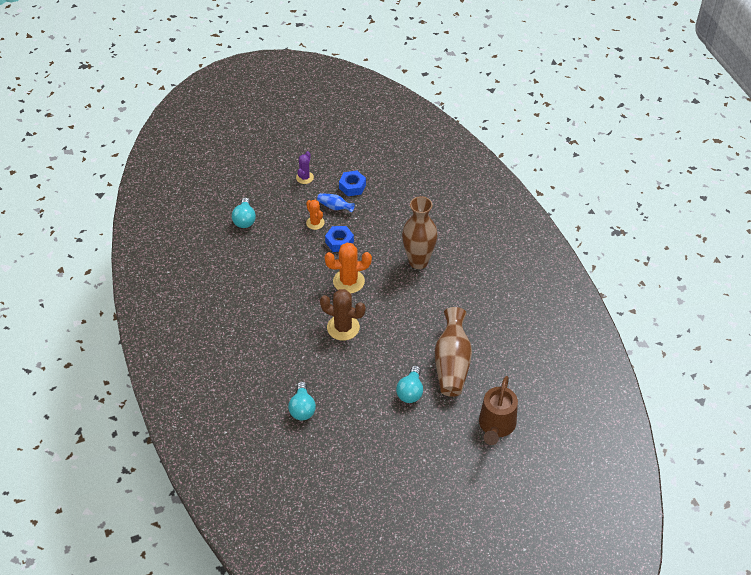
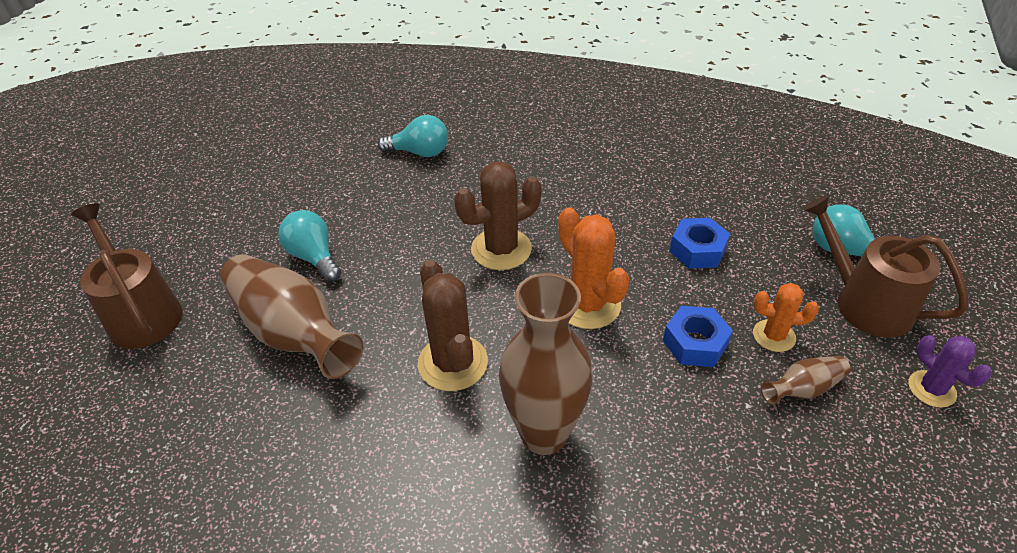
camera: 130 degrees right, 5 degrees down
(273, 205) = (864, 303): none -> brown watering can
(302, 408) = (420, 152): turquoise light bulb -> turquoise light bulb turned 150 degrees clockwise
(335, 207) = (803, 389): blue vase -> brown vase
(348, 281) = (588, 304): orange cactus -> orange cactus turned 60 degrees counterclockwise
(352, 186) = (857, 457): blue nut -> blue nut (697, 250)
(415, 304) = (452, 363): none -> brown cactus

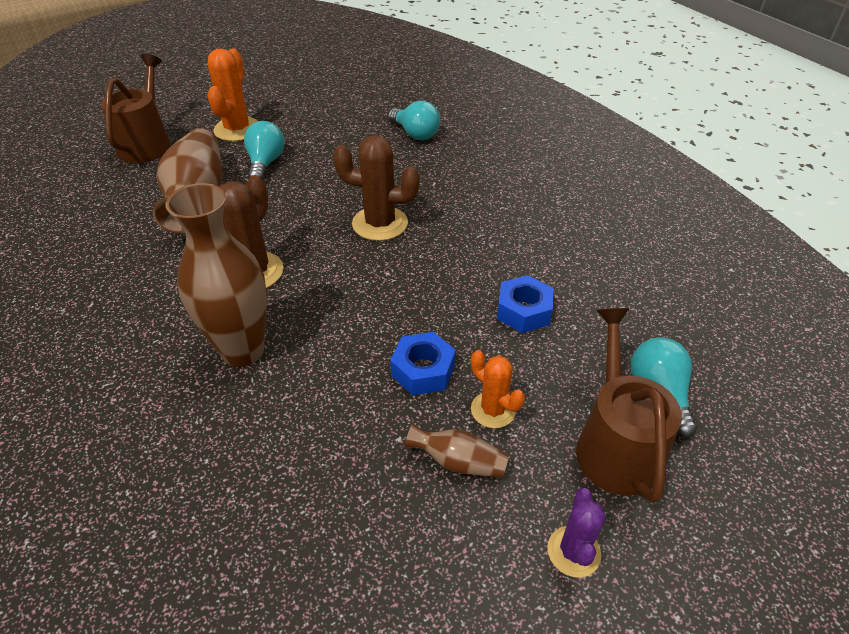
camera: 40 degrees right, 0 degrees up
(588, 304) = (385, 294): orange cactus -> orange cactus (237, 129)

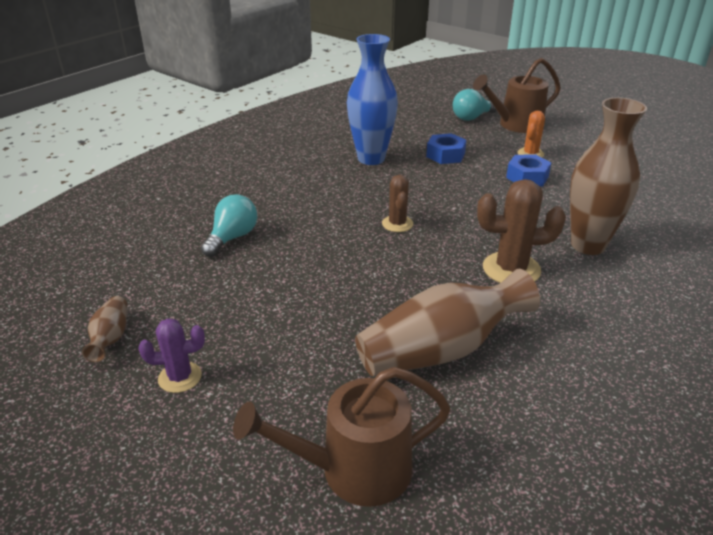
camera: 110 degrees left, 10 degrees down
(237, 129) = (273, 382): orange cactus -> none
(265, 163) = (341, 324): turquoise light bulb -> none
(380, 224) = (397, 224): brown cactus -> brown cactus, size x0.61
(458, 462) = (572, 158): brown vase -> brown vase (110, 338)
(537, 242) = (371, 158): none -> blue vase
(573, 551) = (581, 129): purple cactus -> purple cactus (180, 377)

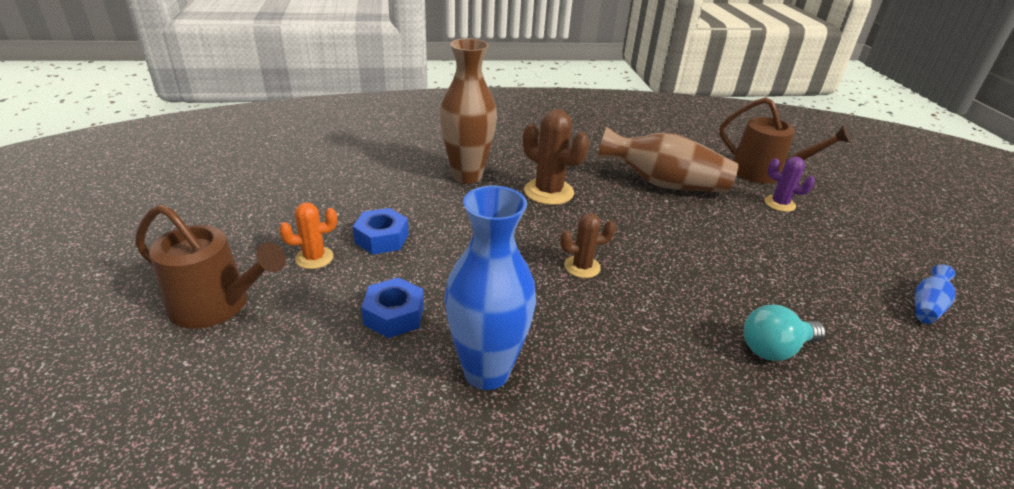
camera: 140 degrees left, 0 degrees up
(110, 338) = (927, 306): brown vase -> blue vase
(180, 377) = (861, 251): purple cactus -> purple cactus (779, 204)
(397, 224) = (582, 267): brown cactus -> brown cactus turned 45 degrees clockwise
(472, 117) = (222, 359): turquoise light bulb -> none

